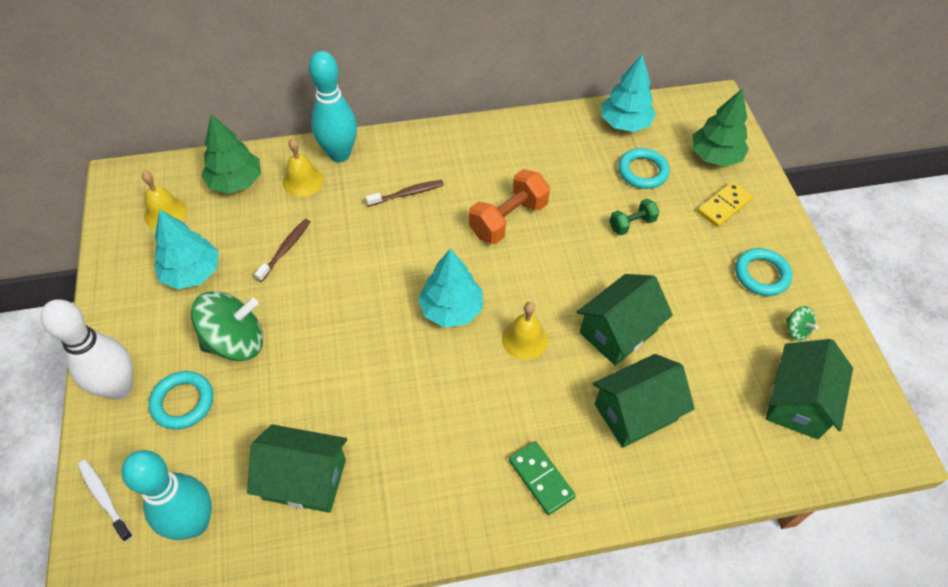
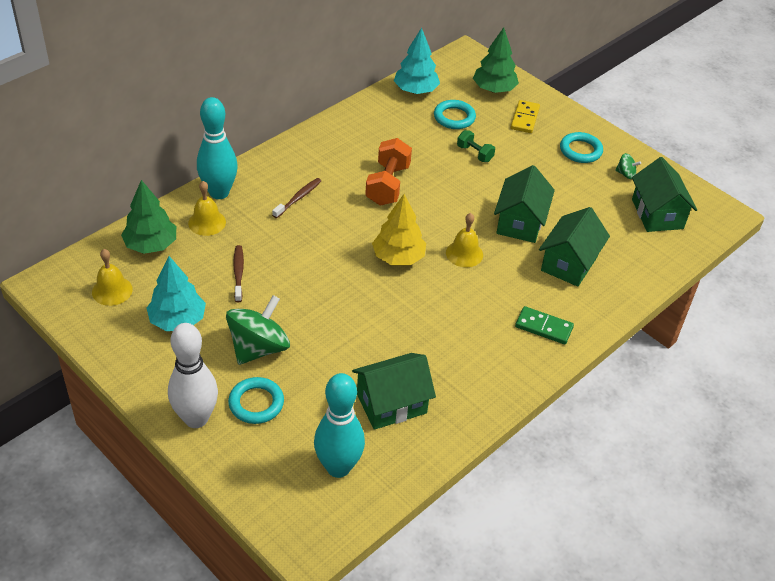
camera: 35 degrees left, 10 degrees down
(104, 498) = (256, 488): white toothbrush -> none
(451, 309) = (398, 257): turquoise tree -> yellow tree
(632, 224) = (474, 153): green dumbbell -> green dumbbell turned 75 degrees counterclockwise

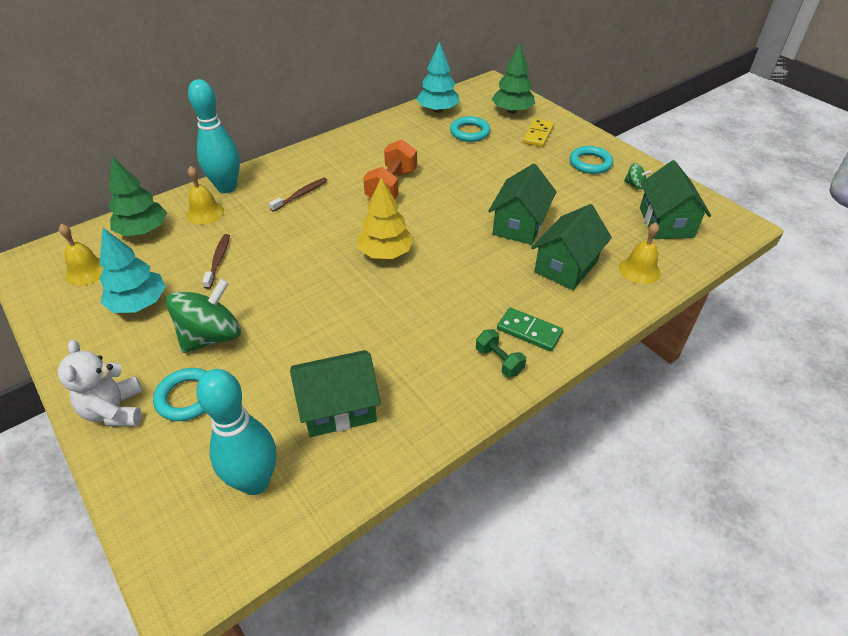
camera: 10 degrees right, 0 degrees up
(196, 418) = (115, 410): white bowling pin -> white teddy bear
(464, 253) = (455, 252): yellow bell -> yellow bell (639, 270)
(474, 153) = (483, 162): green dumbbell -> green dumbbell (499, 361)

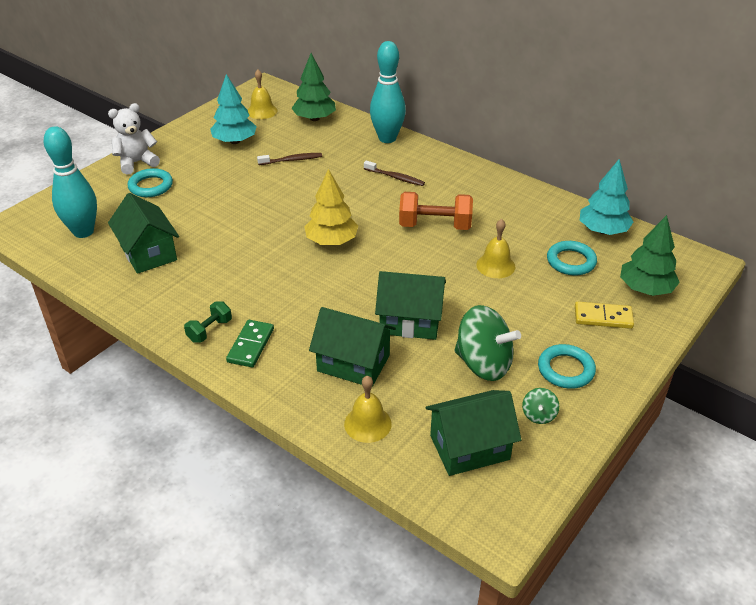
camera: 75 degrees right, 5 degrees down
(205, 213) = (348, 138): yellow bell -> yellow bell (495, 265)
(211, 336) = (208, 180): green spinning top -> green spinning top (483, 364)

